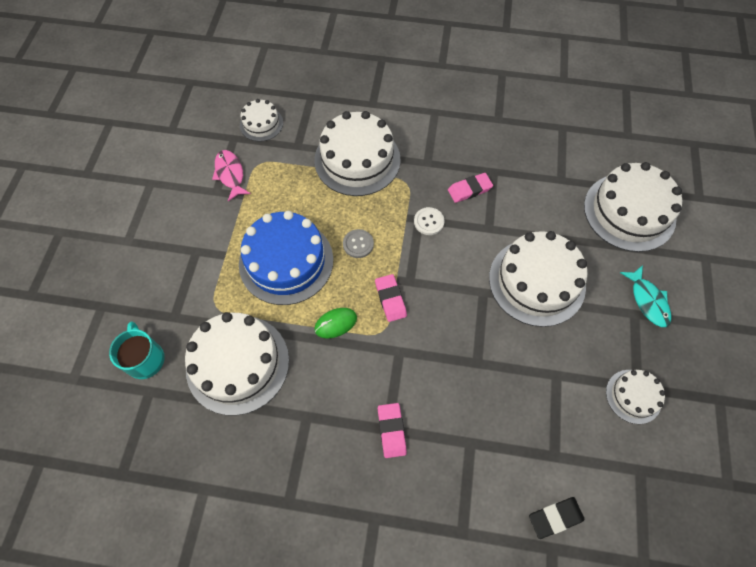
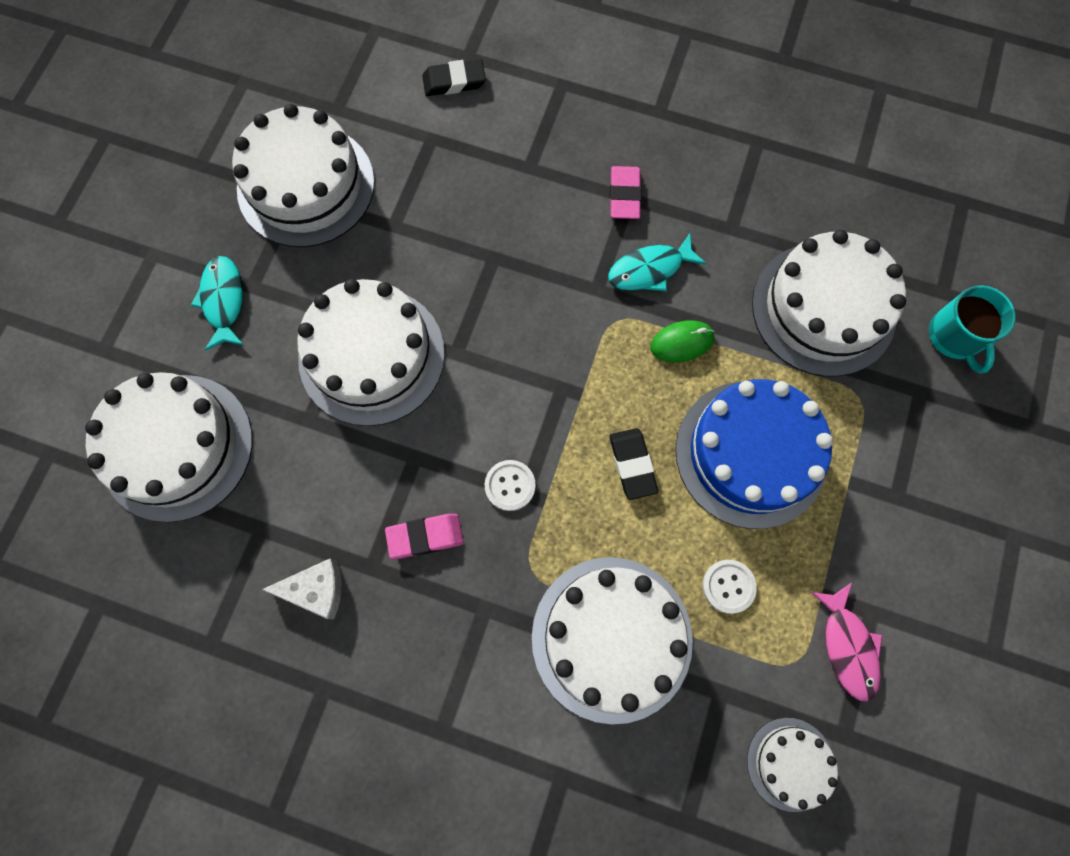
camera: 170 degrees left, 10 degrees up
(296, 191) = (728, 586): none -> white button
(358, 244) = (632, 464): grey button -> black eraser
(364, 372) = (650, 269): none -> turquoise fish
(390, 299) = (596, 365): pink eraser -> none
(519, 157) = (316, 590): none -> white cheese
(633, 396) = (306, 185): white cake -> white cake, size x1.92

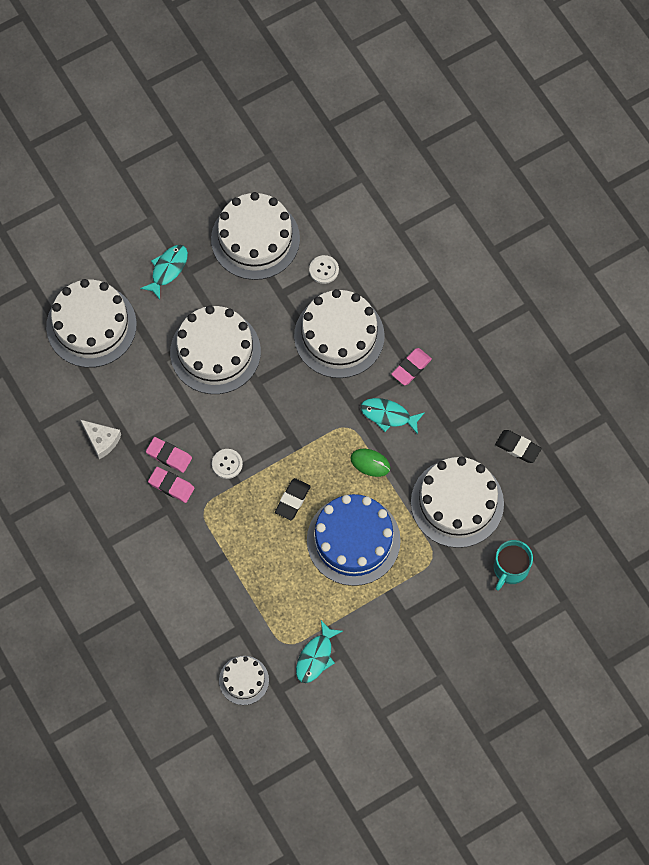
camera: 40 degrees right, 5 degrees down
(454, 81) = (378, 238): black eraser -> black eraser (518, 447)
(462, 574) = (171, 486): none -> pink eraser
(611, 638) = (213, 566): white cake -> white cake (339, 336)
(728, 586) = (286, 588): white button -> white button (324, 270)
(847, 646) = (316, 657): pink fish -> turquoise fish

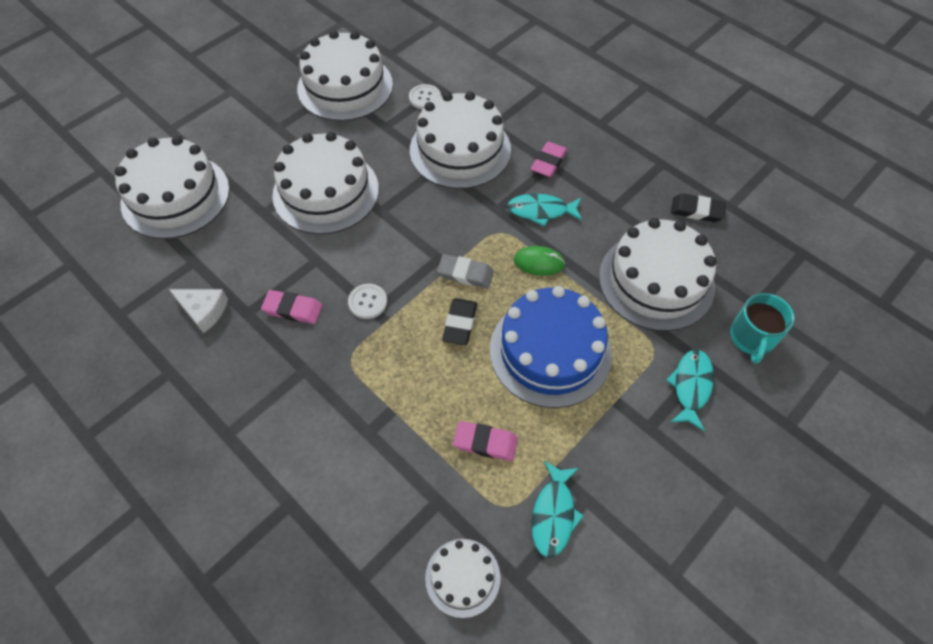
camera: 15 degrees left, 10 degrees down
(167, 269) = (256, 129): turquoise fish -> turquoise fish (691, 386)
(171, 486) = (302, 342): pink eraser -> pink eraser (485, 443)
(309, 458) = (465, 274): none -> grey eraser

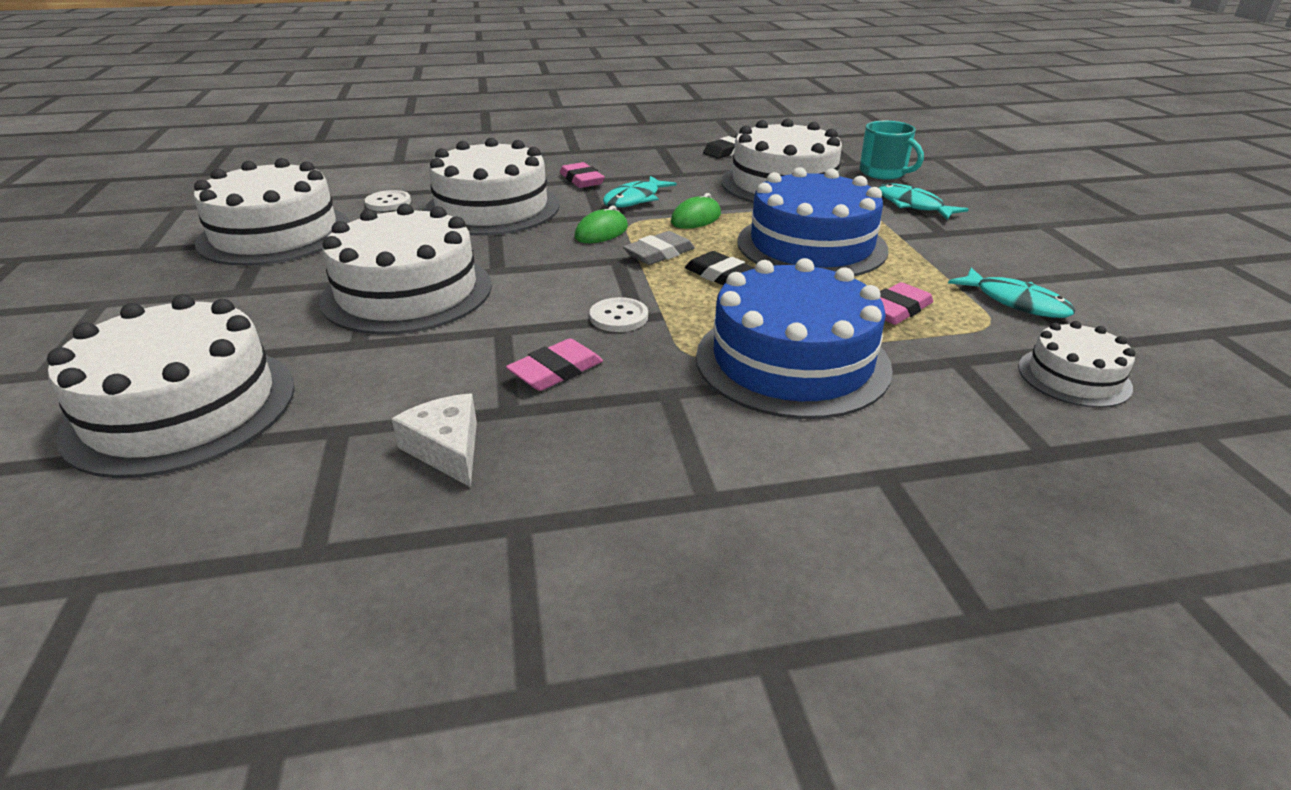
camera: 55 degrees left, 25 degrees down
(204, 311) = (447, 449): white cheese -> white cheese turned 90 degrees counterclockwise
(376, 412) = (792, 361): none -> blue cake
(472, 226) = (601, 232): none -> green mouse

